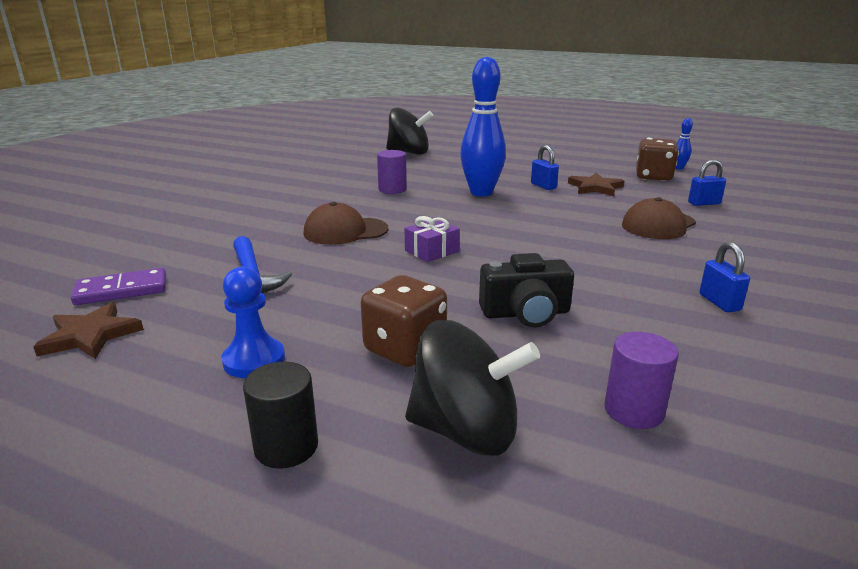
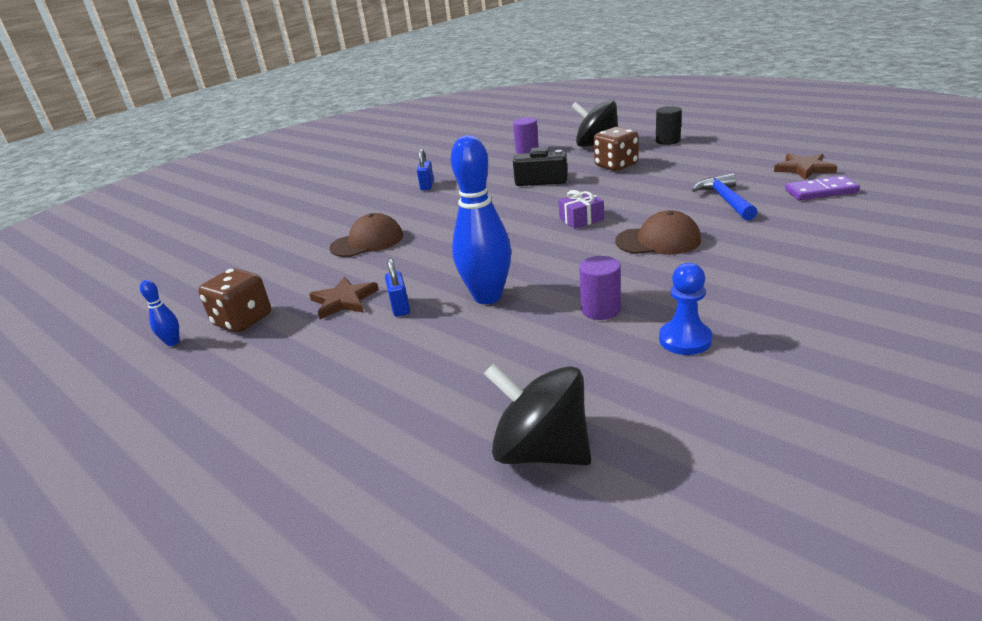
camera: 160 degrees left, 5 degrees up
(254, 360) = (695, 161): blue pawn -> blue pawn (685, 340)
(704, 203) = (280, 268): blue padlock -> none

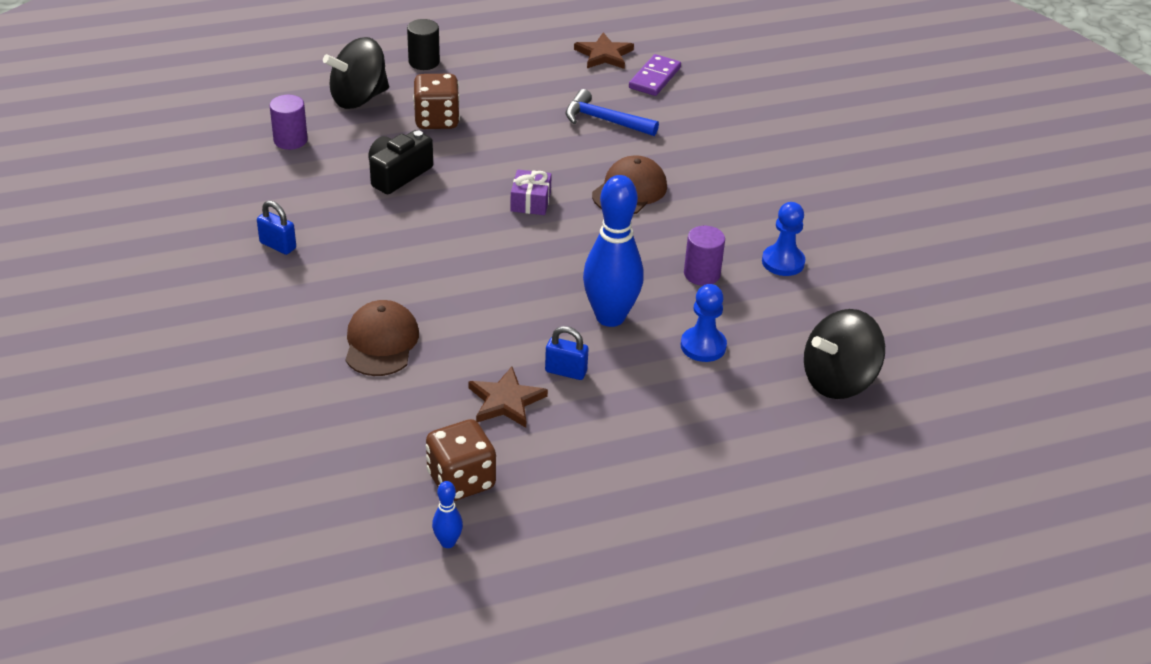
camera: 65 degrees left, 10 degrees up
(501, 350) = (703, 346): none -> blue pawn

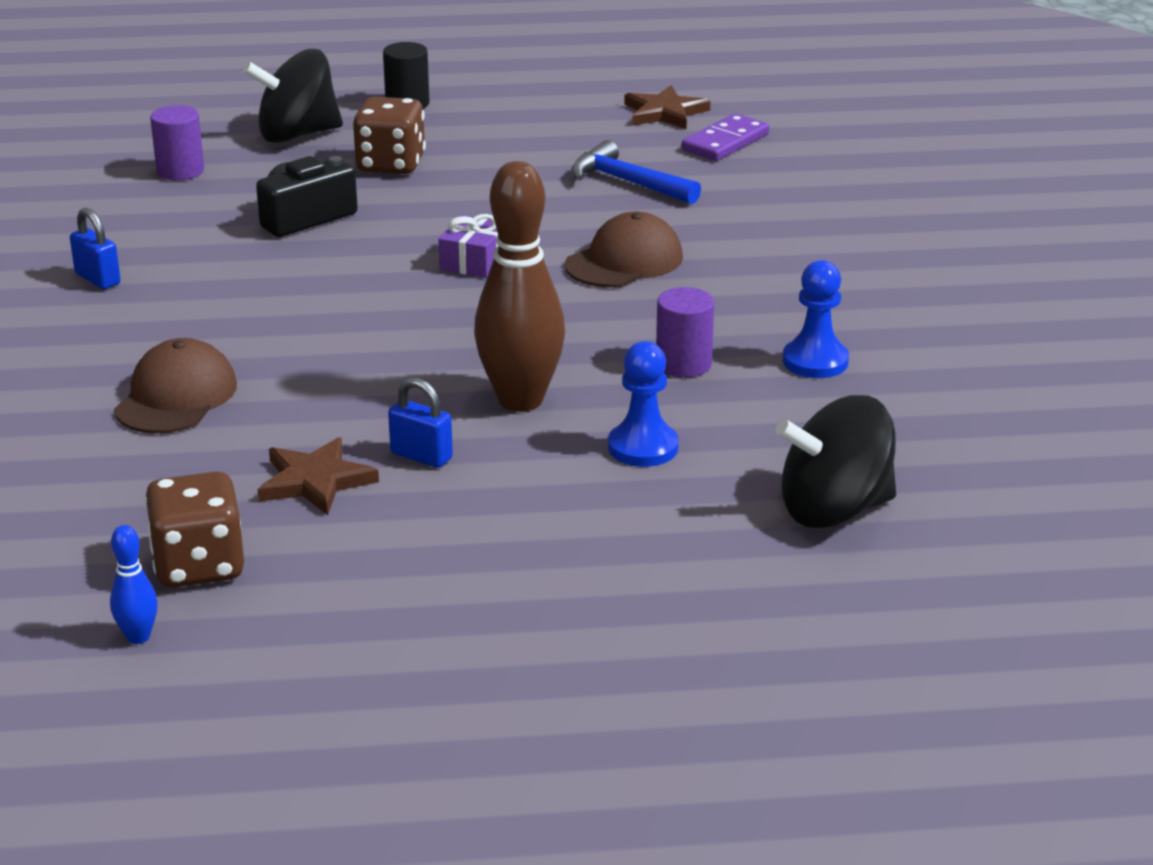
camera: 15 degrees right, 10 degrees down
(610, 317) = (520, 400): blue bowling pin -> brown bowling pin

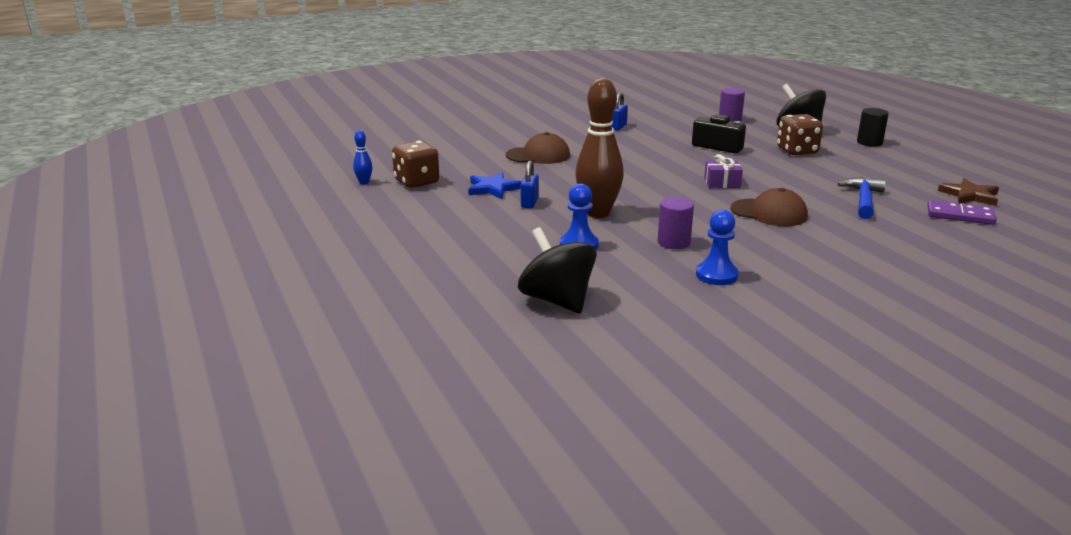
camera: 70 degrees right, 5 degrees down
(315, 481) = (493, 188): brown star -> blue star

